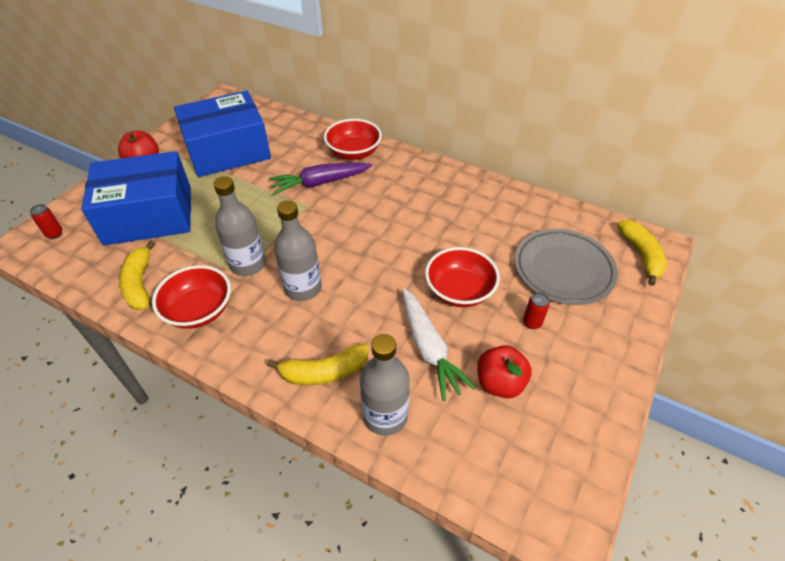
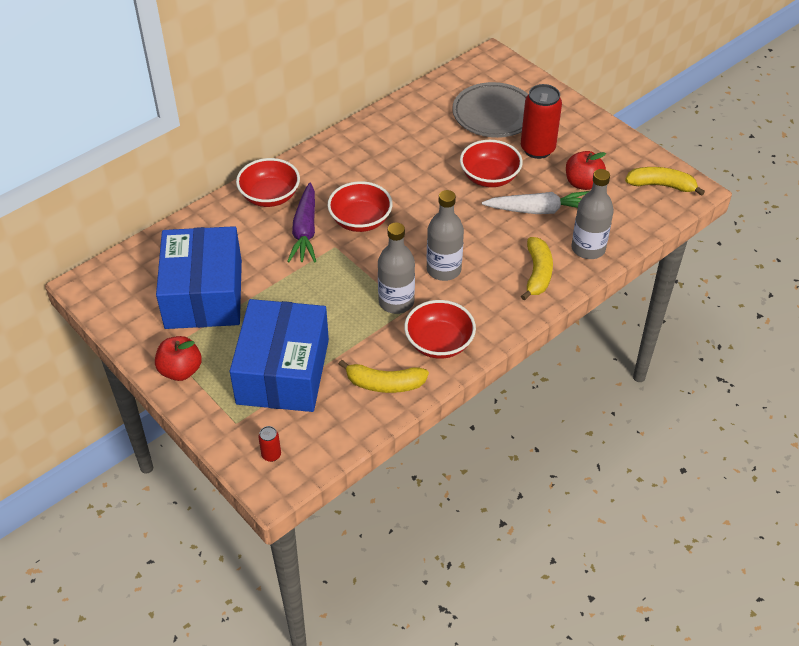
camera: 70 degrees left, 0 degrees up
(348, 212) = (360, 220): none -> red bowl
(532, 323) = (537, 149): red can -> red can, size x2.25
(641, 255) = (498, 69): yellow banana -> yellow banana (661, 185)

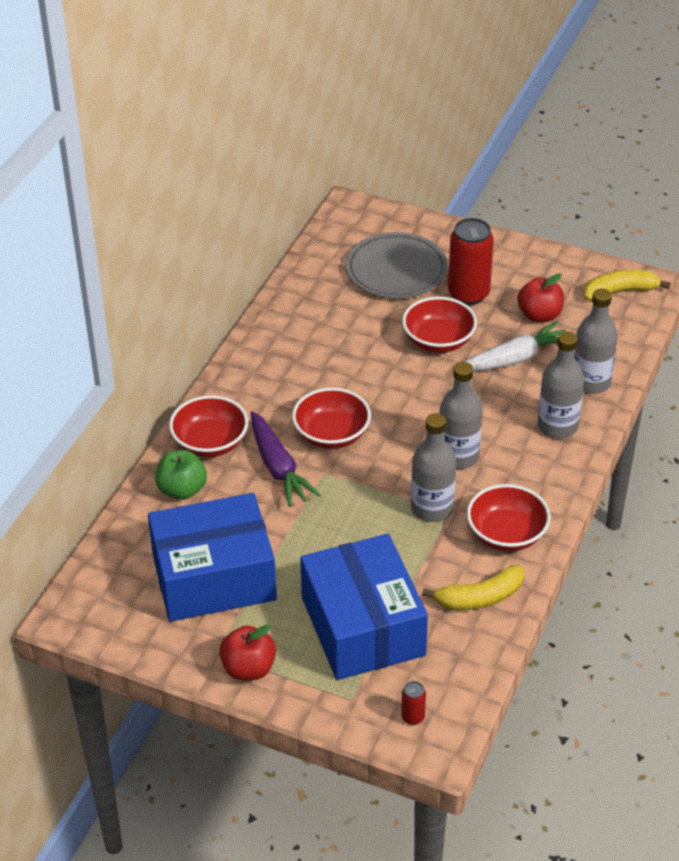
camera: 25 degrees left, 5 degrees down
(204, 294) = (214, 577): blue box -> blue box turned 75 degrees counterclockwise
(226, 223) = (182, 490): none -> green apple
(537, 273) = (557, 426): yellow banana -> grey bottle

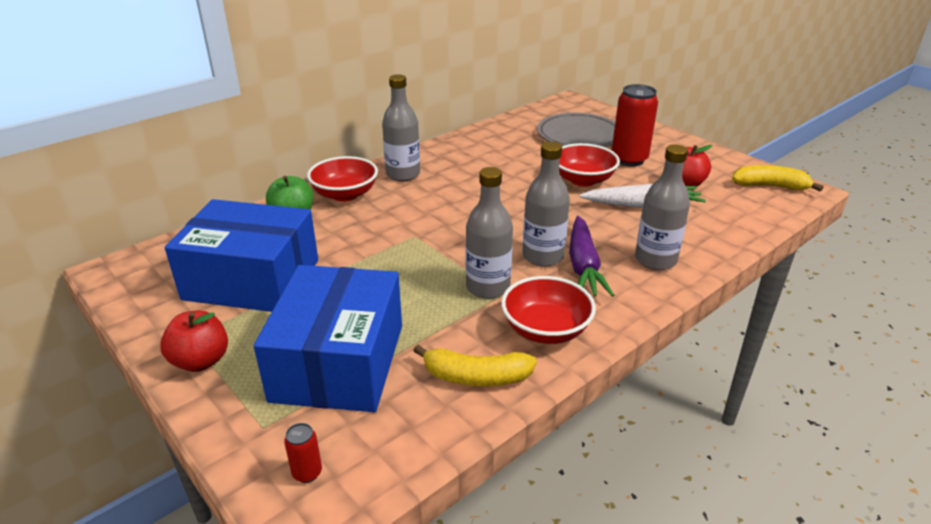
camera: 25 degrees right, 10 degrees down
(278, 467) = (381, 222): purple carrot -> purple carrot (583, 266)
(331, 435) = (444, 214): red bowl -> none
(590, 382) = (708, 237): grey bottle -> grey bottle (403, 174)

